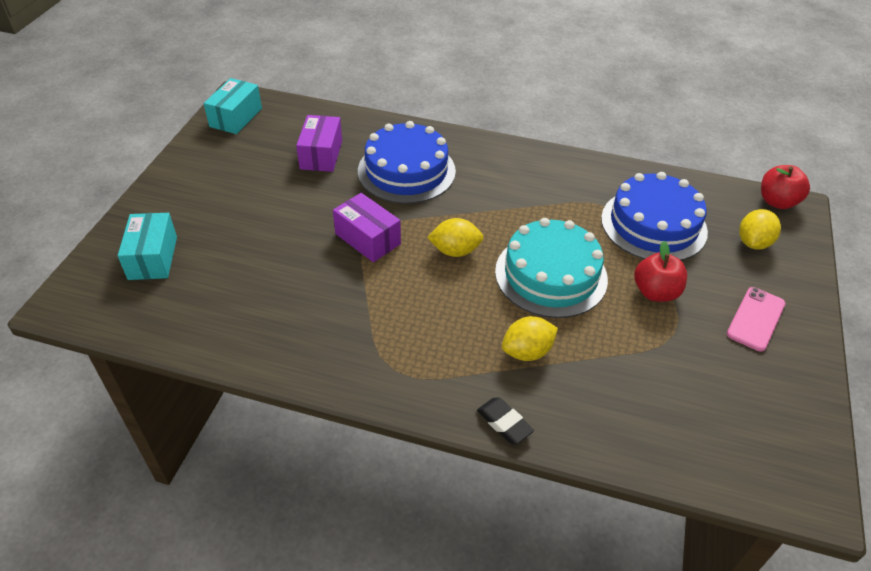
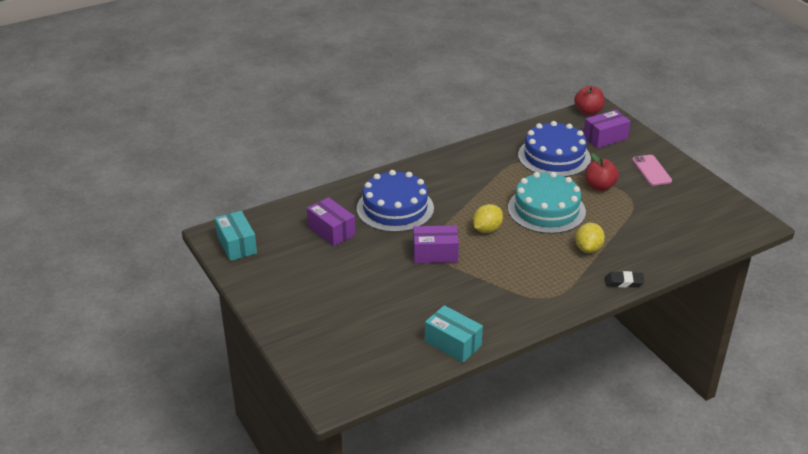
camera: 45 degrees left, 10 degrees down
(153, 258) = (337, 344): turquoise box -> turquoise box (453, 343)
(753, 243) = (605, 137): yellow lemon -> purple box

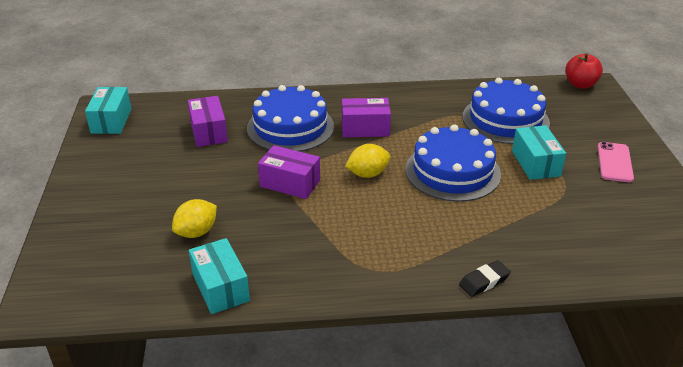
camera: 25 degrees right, 0 degrees up
(546, 210) = (452, 171): turquoise cake -> blue cake
(588, 249) = (469, 228): yellow lemon -> yellow lemon (196, 232)
(599, 186) = (535, 163): red apple -> turquoise box
(605, 137) = (581, 114): purple box -> purple box (365, 128)
(624, 282) = (484, 281): black eraser -> black eraser turned 60 degrees counterclockwise

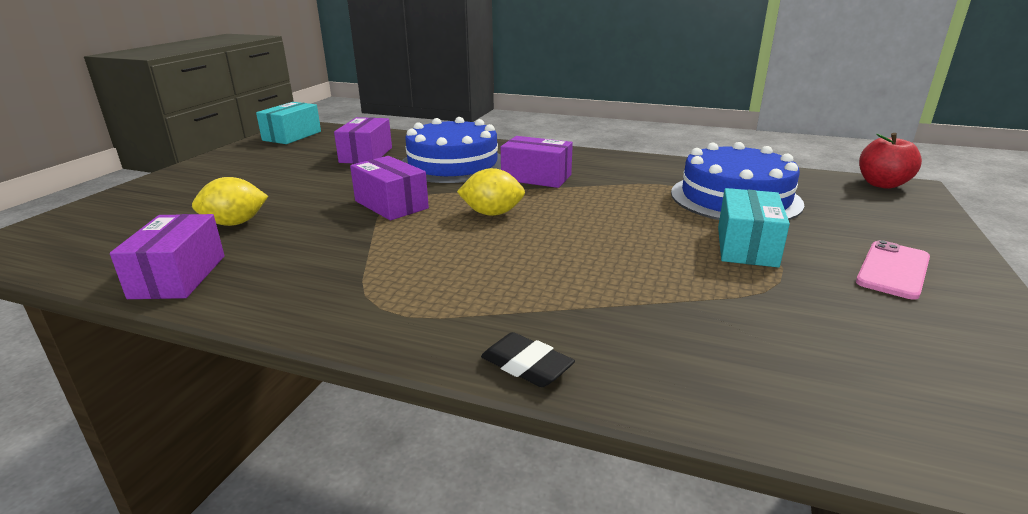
camera: 25 degrees right, 10 degrees down
(220, 287) = (178, 276): turquoise box -> purple box
(452, 171) = (608, 231): blue cake -> none
(484, 281) = (526, 366): black eraser -> black eraser turned 45 degrees clockwise

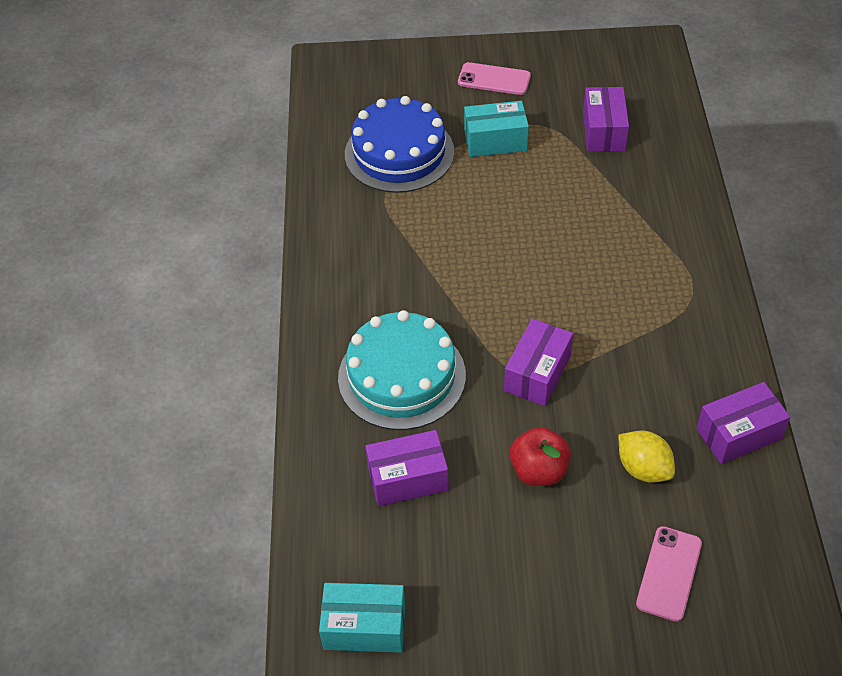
camera: 110 degrees left, 25 degrees up
(143, 211) = (669, 573): none -> pink phone
(453, 164) = (402, 376): blue cake -> turquoise cake
(492, 213) = (516, 293): yellow lemon -> none
(526, 366) = (699, 209): black eraser -> none
(536, 177) = (410, 292): purple box -> purple box (603, 131)
(882, 184) = (322, 74): red apple -> red apple (539, 470)

